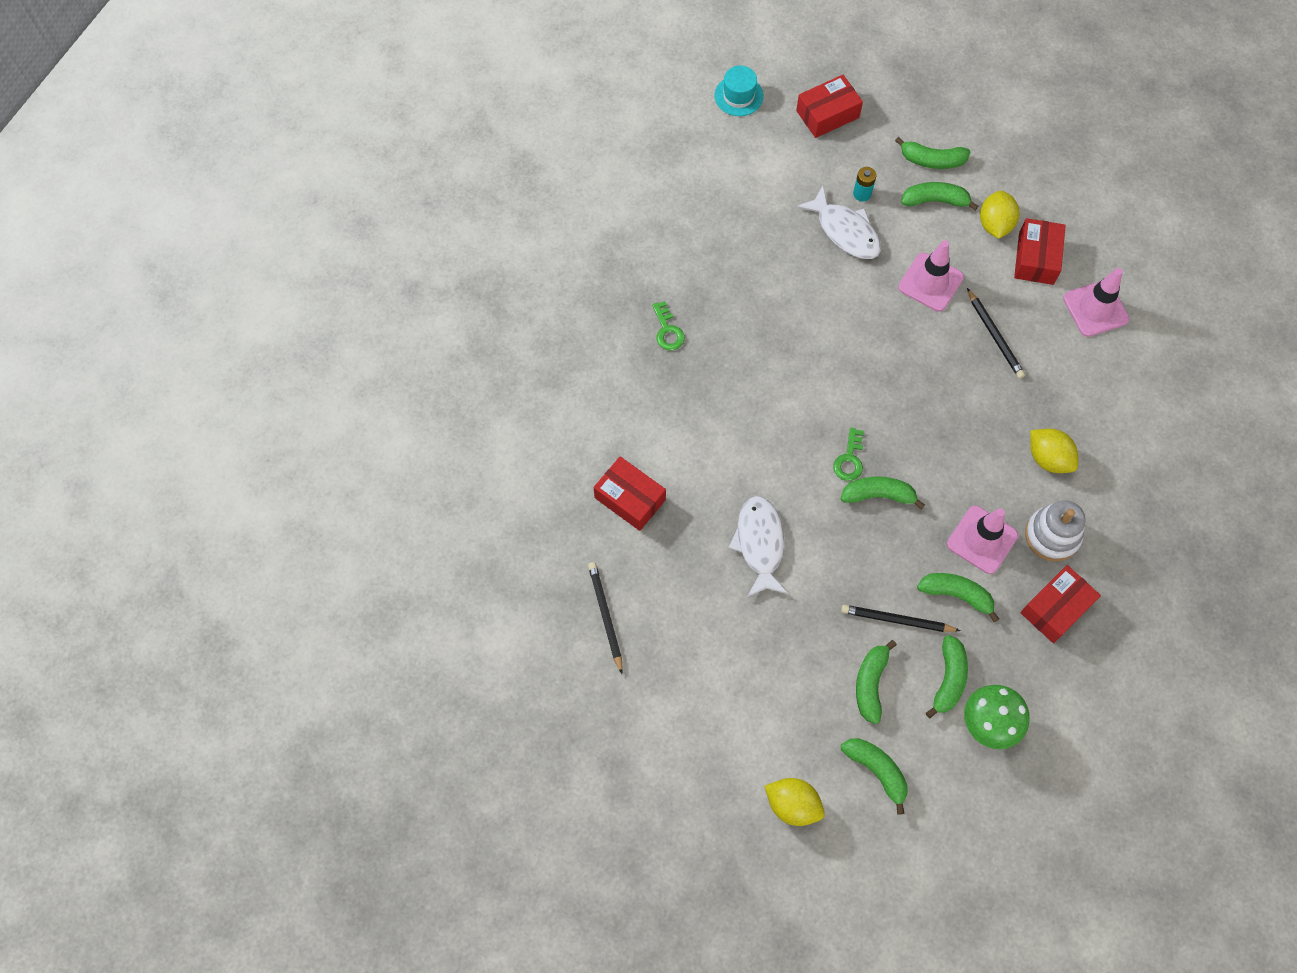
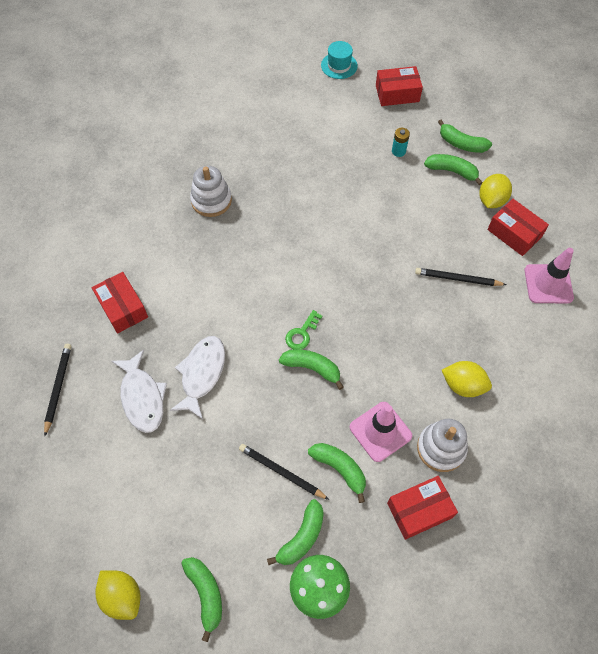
camera: 20 degrees right, 5 degrees down
(667, 331) = (211, 200): green key -> white stacking toy
(845, 231) = (374, 172): white fish -> white fish (142, 397)
(870, 683) = (235, 517): green banana -> none
(930, 282) = (423, 226): pink traffic cone -> none
(994, 336) = (457, 279): black pencil -> black pencil turned 105 degrees clockwise
(1036, 258) = (514, 233): red box -> red box turned 75 degrees counterclockwise
(1048, 458) = (463, 385): yellow lemon -> yellow lemon turned 45 degrees counterclockwise

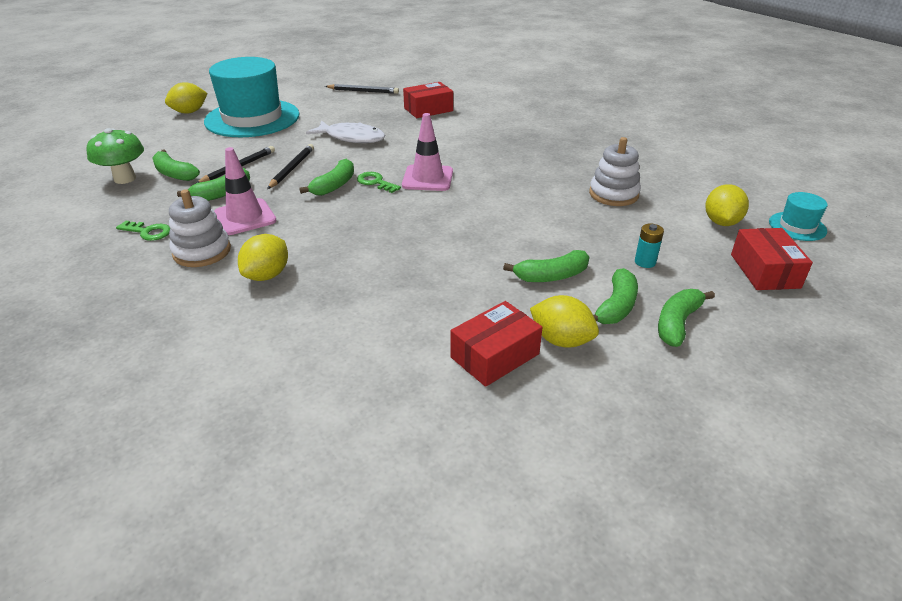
camera: 95 degrees right, 25 degrees down
(142, 397) = (341, 117): white fish -> none
(145, 502) = (252, 118): none -> turquoise hat
(206, 594) = (165, 137): green banana -> green banana (551, 276)
(211, 200) = (547, 144): white stacking toy -> white stacking toy (613, 194)
(339, 103) = (721, 222): none -> yellow lemon
(419, 510) = (148, 232): red box -> green key
(457, 279) = (421, 289): black pencil -> black pencil (292, 168)
(548, 284) = (393, 378): pink traffic cone -> pink traffic cone (427, 178)

